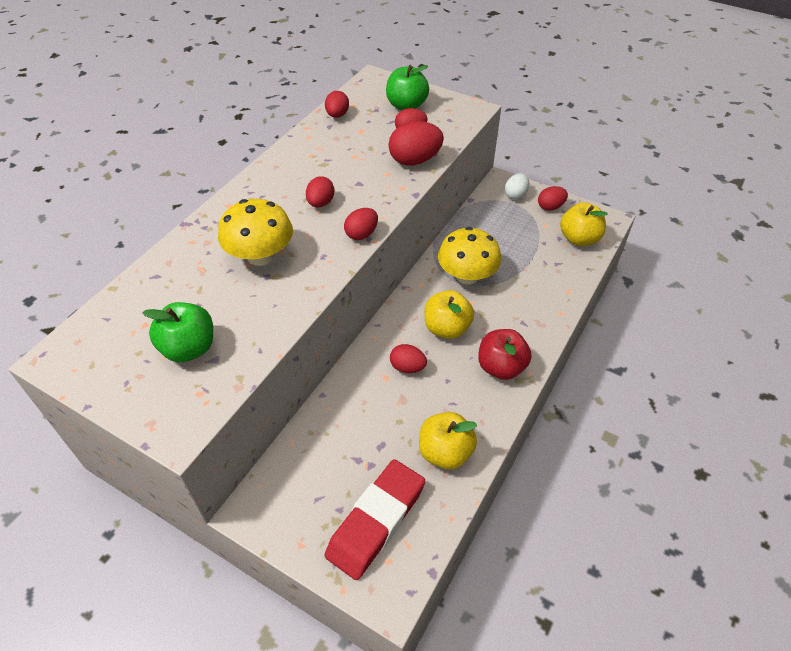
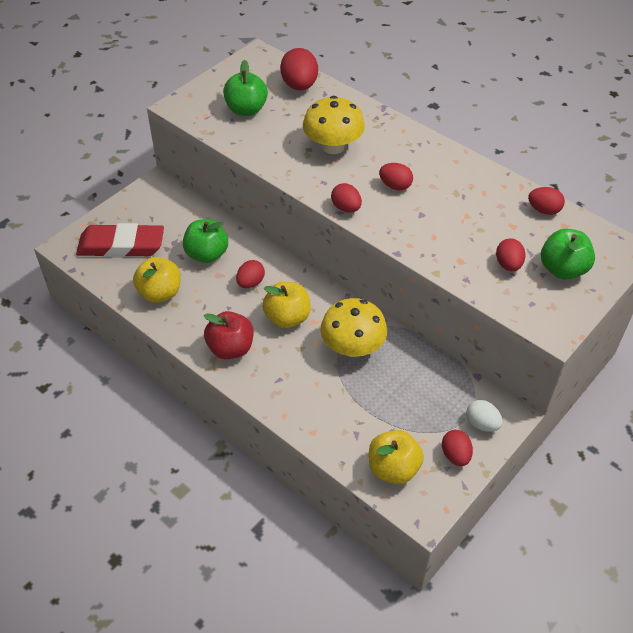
camera: 100 degrees right, 0 degrees up
(373, 418) = (207, 254): none -> green apple
(376, 521) = (121, 245): red eraser -> red eraser turned 45 degrees counterclockwise
(415, 160) = (454, 260): red egg -> red egg (299, 86)

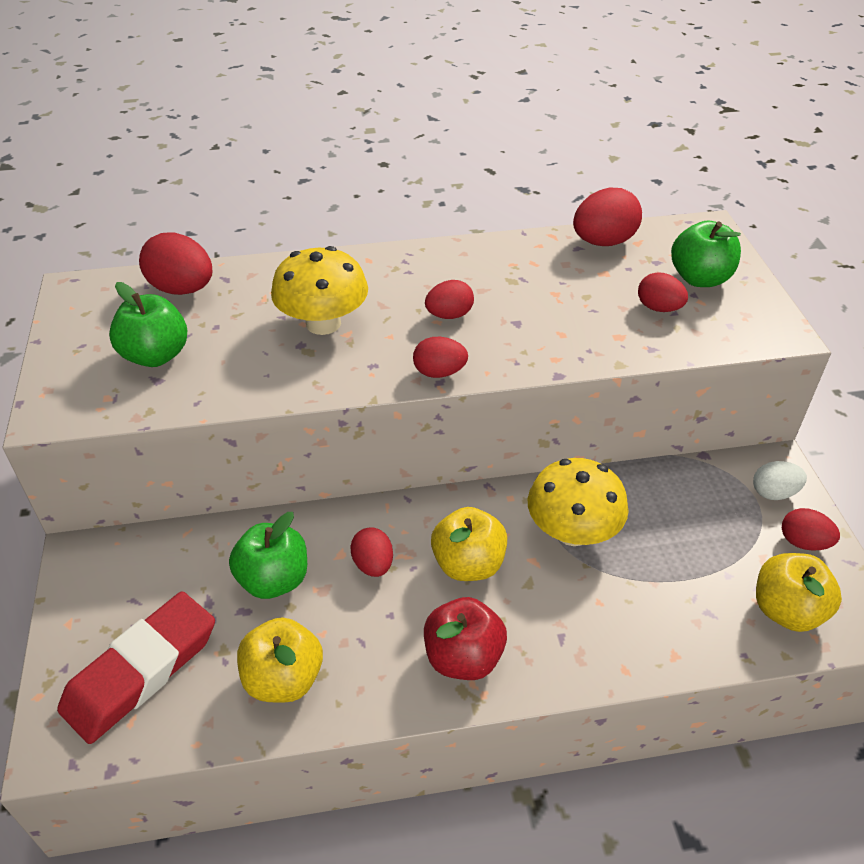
camera: 50 degrees left, 5 degrees down
(543, 210) = (603, 242): red egg -> red egg, size x1.61

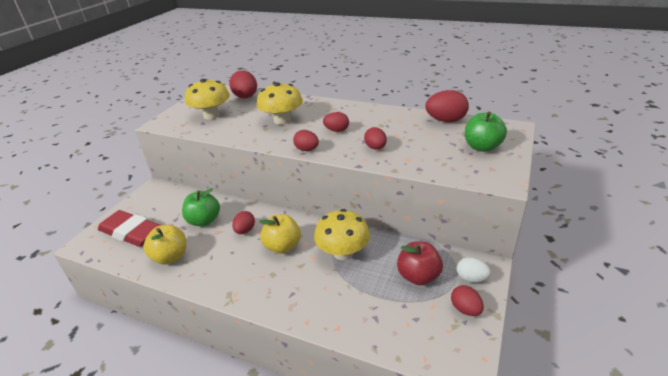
camera: 35 degrees right, 10 degrees down
(141, 671) = (131, 232): red eraser -> red eraser turned 45 degrees clockwise
(156, 355) = (211, 115): green apple -> yellow mushroom
(463, 657) = (242, 281): red apple -> red apple (418, 276)
(658, 308) = (443, 153): red egg -> red egg (375, 148)
(786, 610) = (421, 337): yellow apple -> none

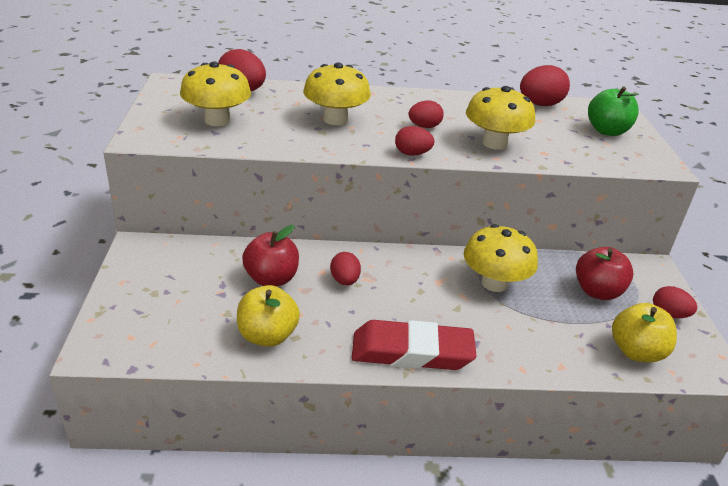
camera: 30 degrees left, 0 degrees up
(131, 232) = (166, 316): red eraser -> red eraser (412, 352)
(204, 221) = (271, 279): green apple -> red apple
(282, 246) = (414, 290): yellow apple -> yellow apple (636, 351)
(375, 148) = (494, 143): red egg -> yellow mushroom
(471, 278) = (649, 282): white egg -> none

